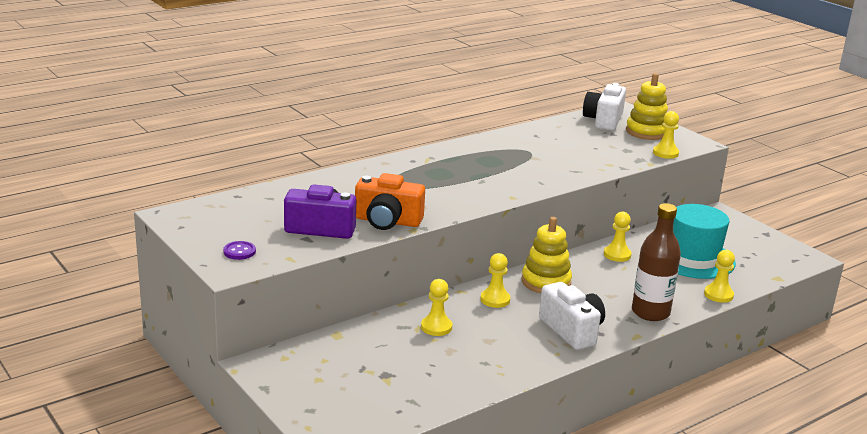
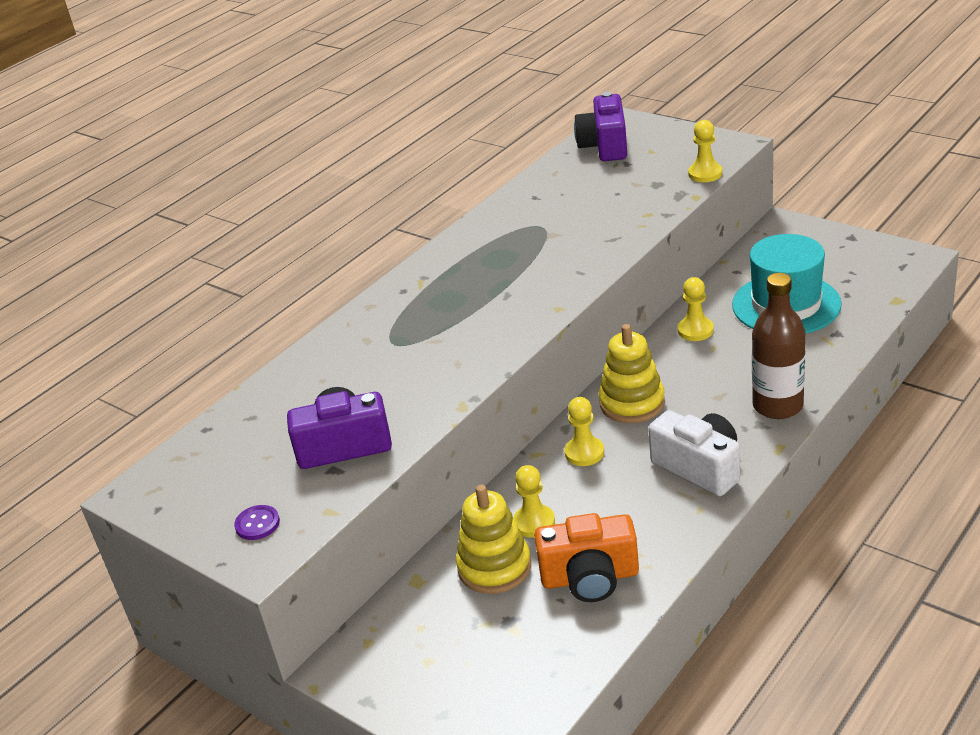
camera: 10 degrees left, 10 degrees up
(387, 221) = (422, 404): orange camera -> orange camera (590, 577)
(603, 121) = (605, 146): white camera -> purple camera
(646, 132) = (665, 147): yellow stacking toy -> yellow stacking toy (494, 567)
(718, 295) = (842, 350): yellow pawn -> none

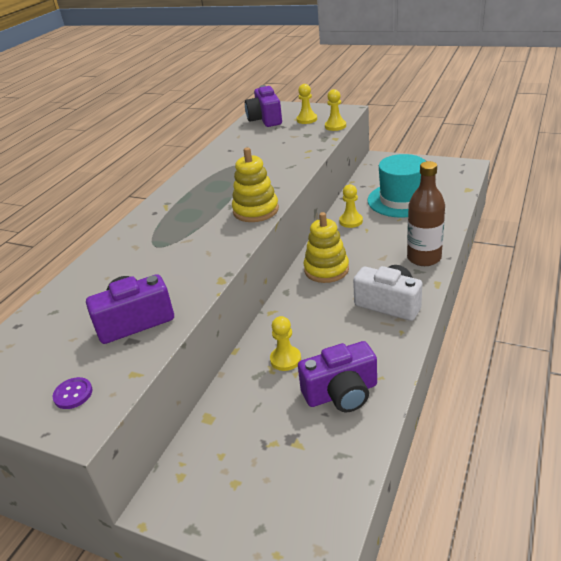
camera: 15 degrees left, 0 degrees up
(494, 567) = (266, 397): yellow stacking toy -> yellow stacking toy (256, 210)
(584, 453) = (305, 306): yellow pawn -> yellow pawn (307, 119)
(590, 577) = (341, 393): orange camera -> purple camera

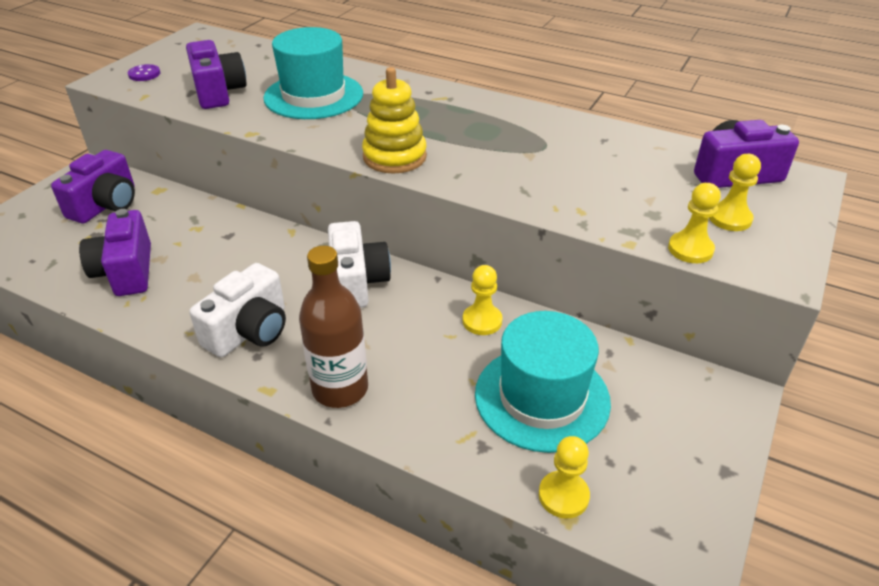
camera: 90 degrees right, 5 degrees up
(153, 263) = (313, 96): none -> turquoise hat
(236, 452) = (106, 205): none -> purple camera
(285, 359) = (203, 237): yellow pawn -> yellow pawn (563, 496)
(326, 269) = (357, 282): yellow stacking toy -> white camera

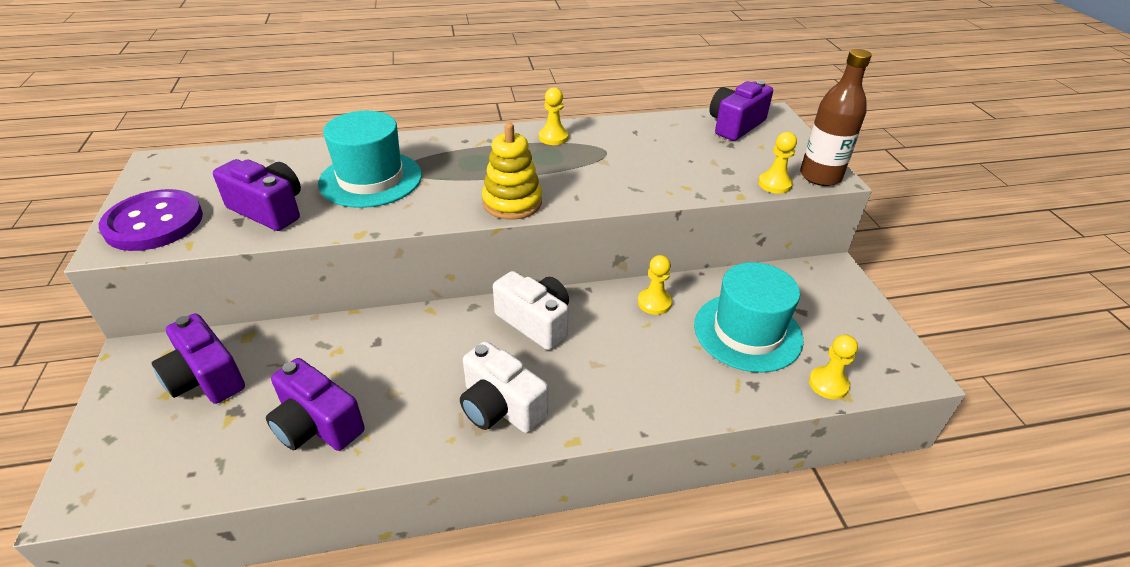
camera: 40 degrees left, 0 degrees up
(106, 205) = (205, 378): purple camera -> purple camera turned 150 degrees clockwise
(144, 74) = (154, 223): purple button -> purple button, size x2.47
(249, 331) = (500, 407): white camera -> white camera turned 135 degrees clockwise
(340, 389) = (623, 406): brown bottle -> brown bottle (820, 176)
(729, 218) = (768, 155): yellow pawn -> yellow pawn (553, 137)

